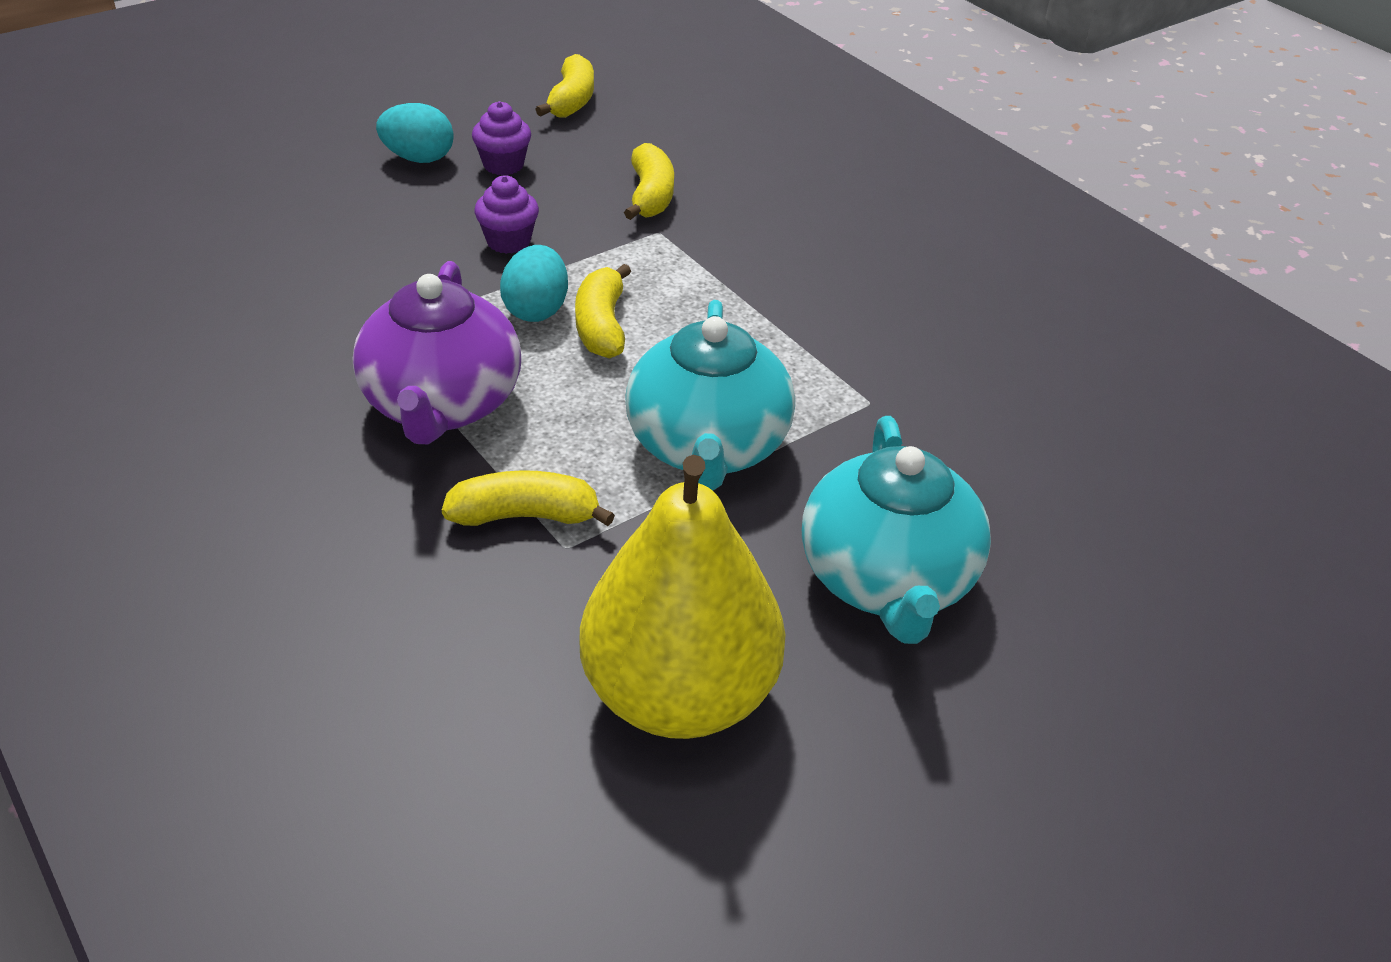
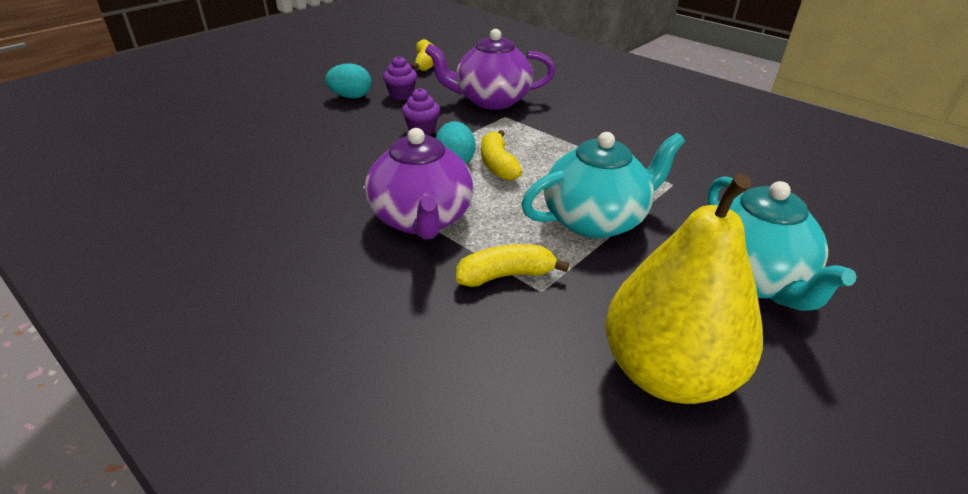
camera: 10 degrees left, 5 degrees down
(650, 196) = (491, 100): yellow banana -> purple teapot
(707, 447) = (596, 220): turquoise teapot -> turquoise teapot turned 105 degrees counterclockwise

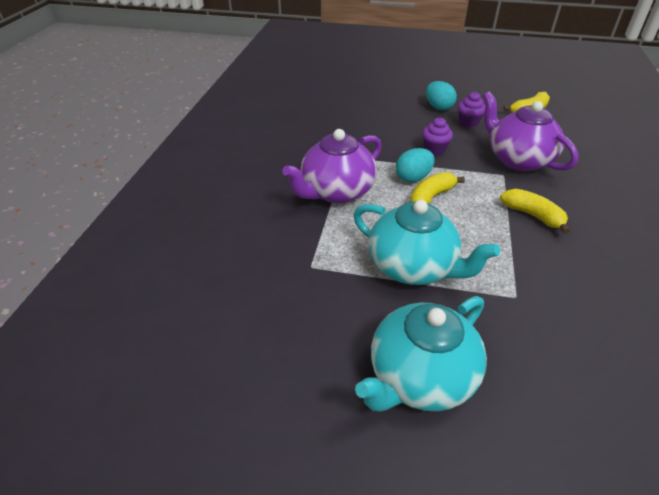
camera: 60 degrees right, 5 degrees up
(506, 275) = (312, 246): yellow banana -> yellow banana (533, 215)
(667, 373) = (275, 350): yellow pear -> none

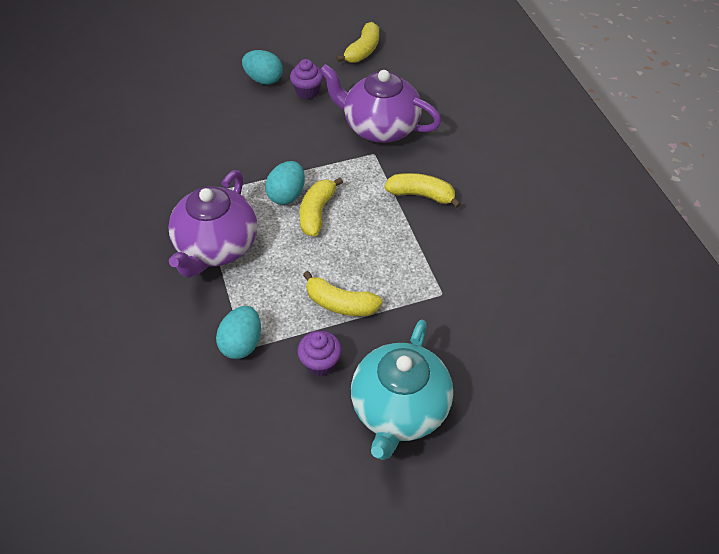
camera: 30 degrees left, 10 degrees up
(311, 262) = (242, 343): none -> turquoise egg
(413, 267) = (340, 304): turquoise teapot -> yellow banana
(434, 149) = (290, 146): purple cupcake -> purple cupcake (320, 363)

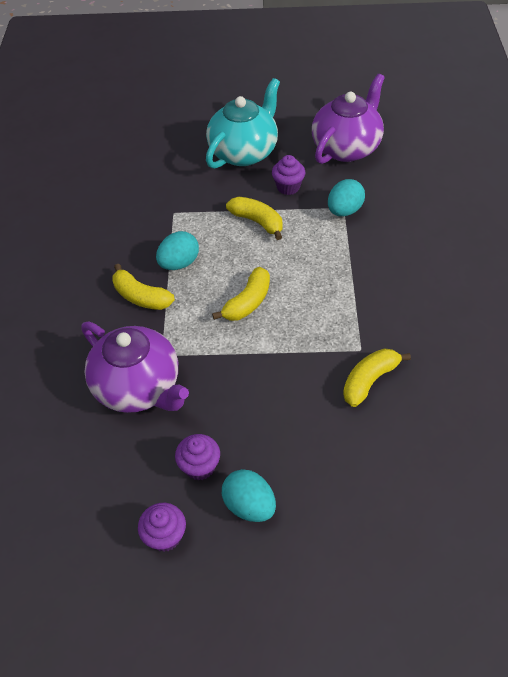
camera: 160 degrees left, 0 degrees up
(216, 247) = (352, 290): purple teapot -> purple teapot (346, 148)
(287, 195) = (271, 327): turquoise egg -> turquoise egg (179, 263)
(314, 55) = (165, 536): none -> purple cupcake
(363, 51) = (94, 525): yellow banana -> yellow banana (369, 381)

